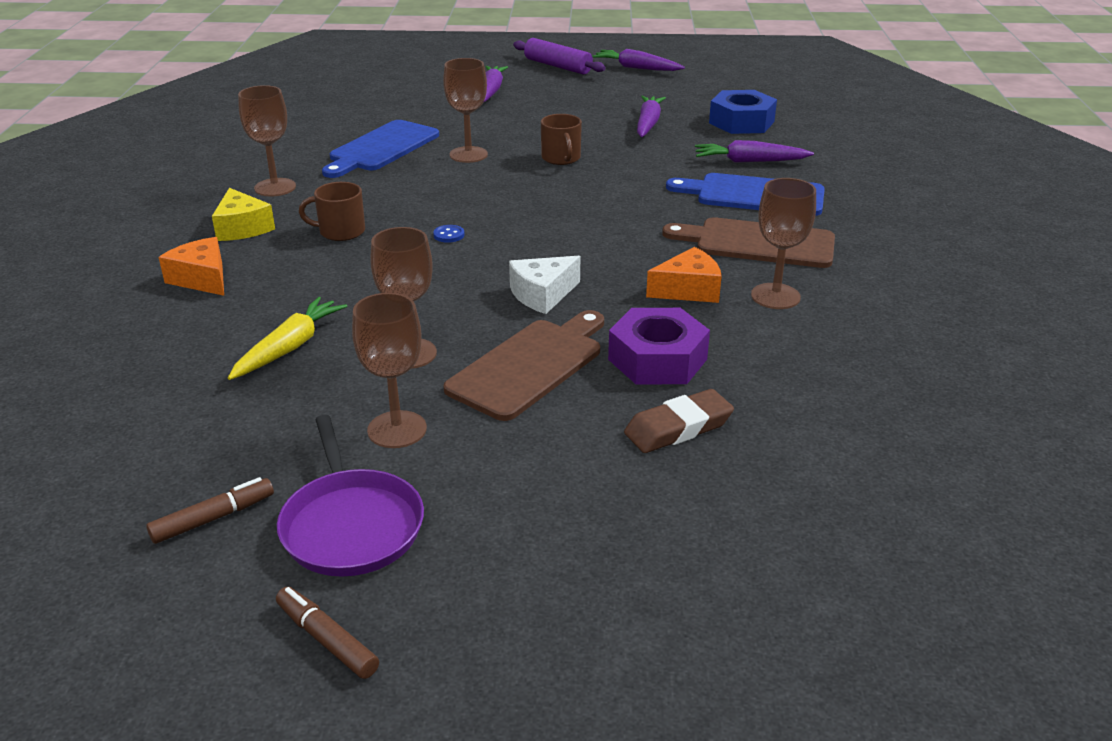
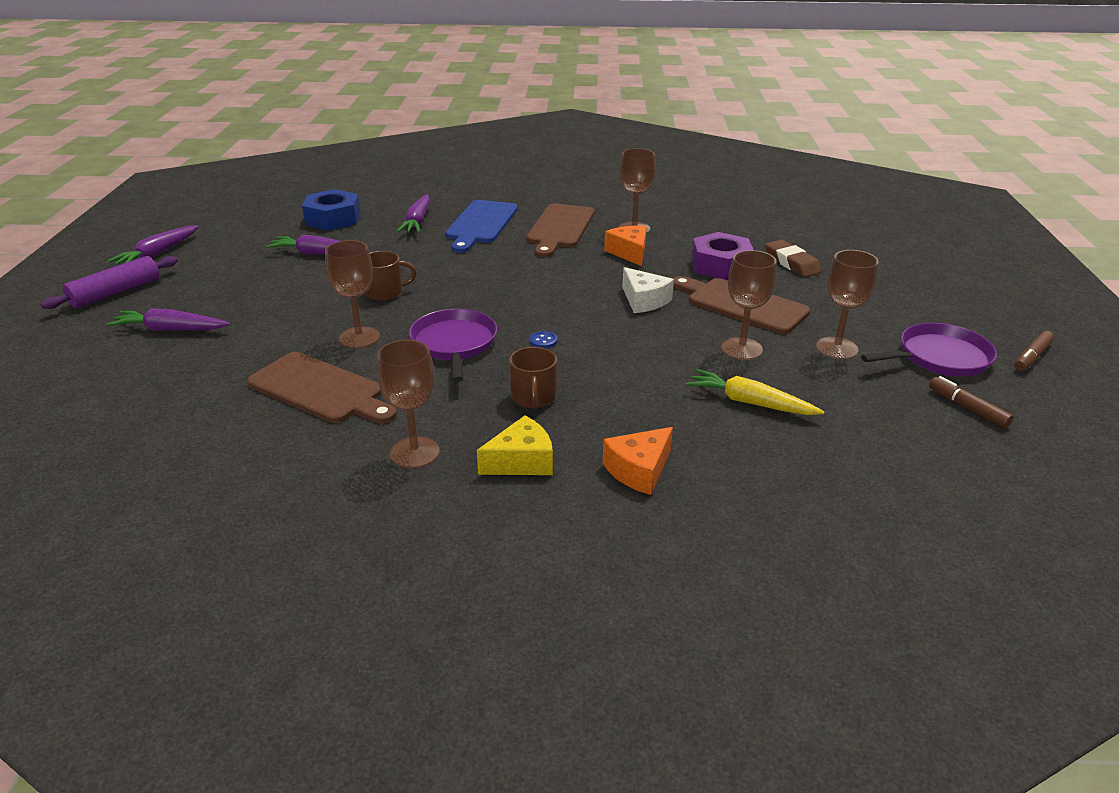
camera: 90 degrees left, 0 degrees up
(381, 148) = (320, 390): blue cutting board -> brown cutting board
(450, 194) = (454, 344): none -> purple pan

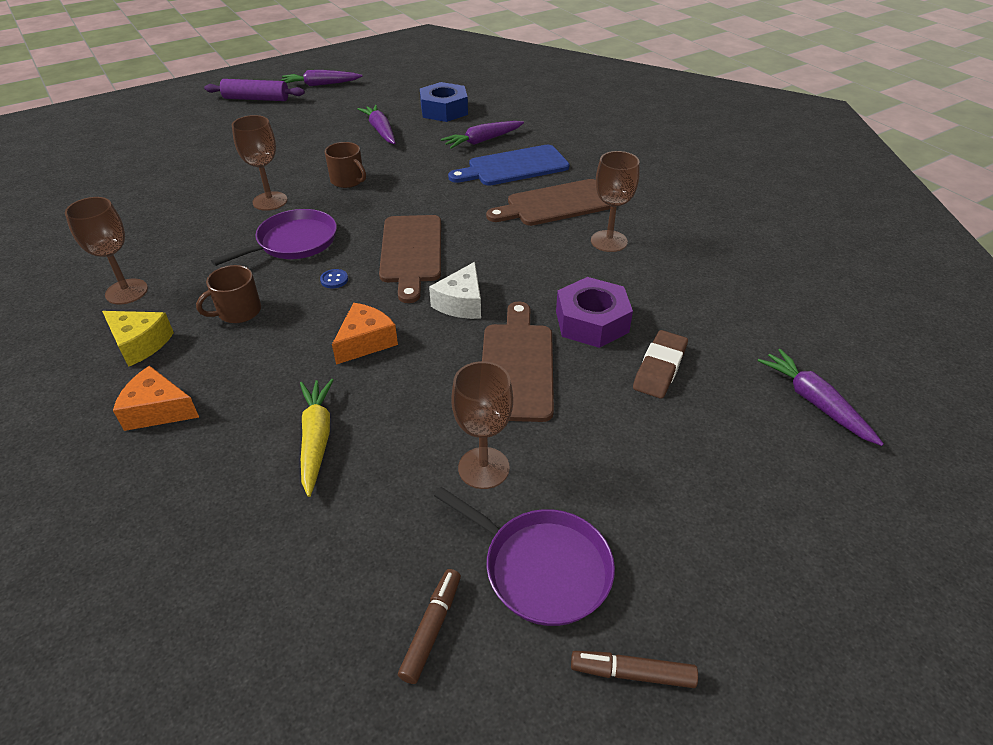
camera: 55 degrees right, 10 degrees up
(170, 329) = (224, 136): purple carrot -> purple carrot (815, 402)
(320, 390) = (186, 219): brown cutting board -> brown cutting board (411, 252)
(629, 252) = (552, 258): orange cheese -> orange cheese (365, 342)
(741, 349) = (420, 398): brown goblet -> none

